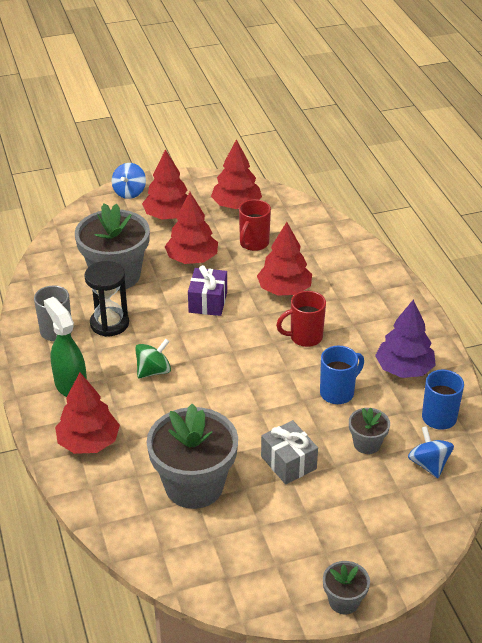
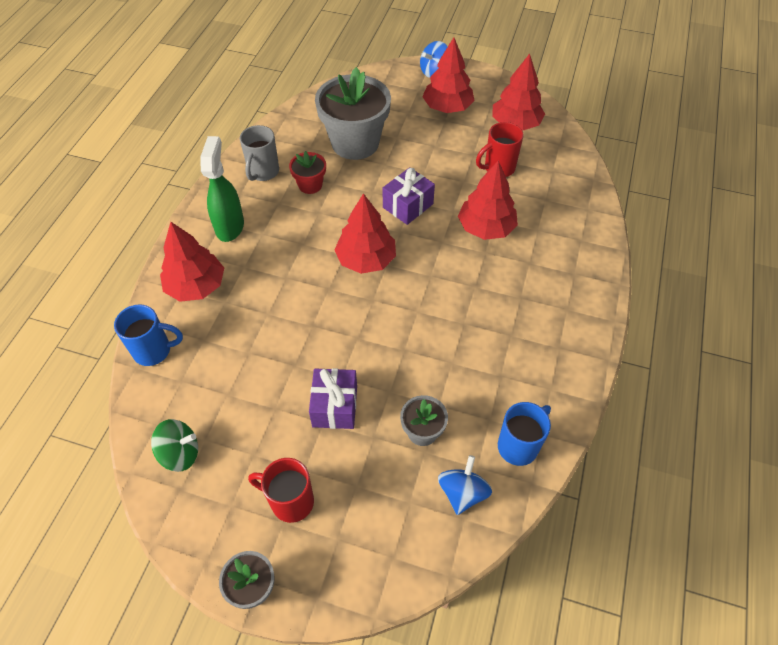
camera: 35 degrees right, 15 degrees up
(109, 324) = (310, 185): black hourglass -> red flower pot
(153, 371) = (304, 248): green spinning top -> green spinning top (180, 453)
(192, 259) = (431, 157): red tree -> red tree (366, 259)
(194, 485) = (237, 379): grey flower pot -> none
(288, 462) = (335, 406): grey gift -> purple gift
(304, 337) = (462, 286): red mug -> red mug (290, 501)
(338, 392) = (443, 361): blue mug -> blue mug (154, 351)
(404, 369) = (528, 372): purple tree -> none

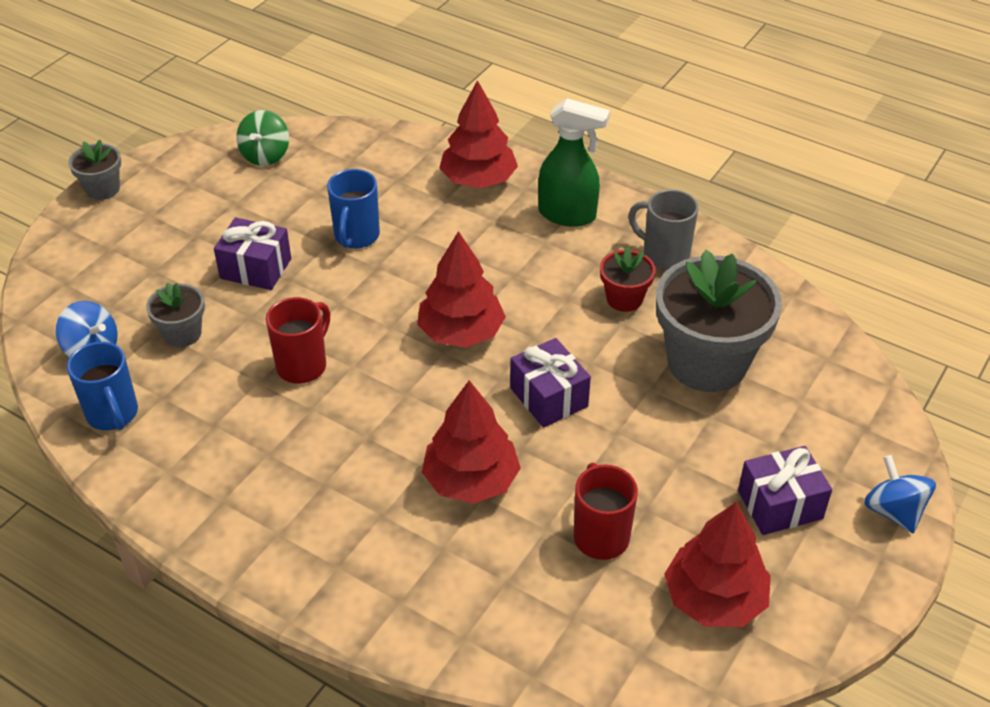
camera: 105 degrees right, 10 degrees down
(154, 351) = (399, 145): blue mug -> blue mug (356, 237)
(290, 501) = (168, 221): red mug -> red mug (303, 365)
(447, 107) = (780, 505): red tree -> purple gift

